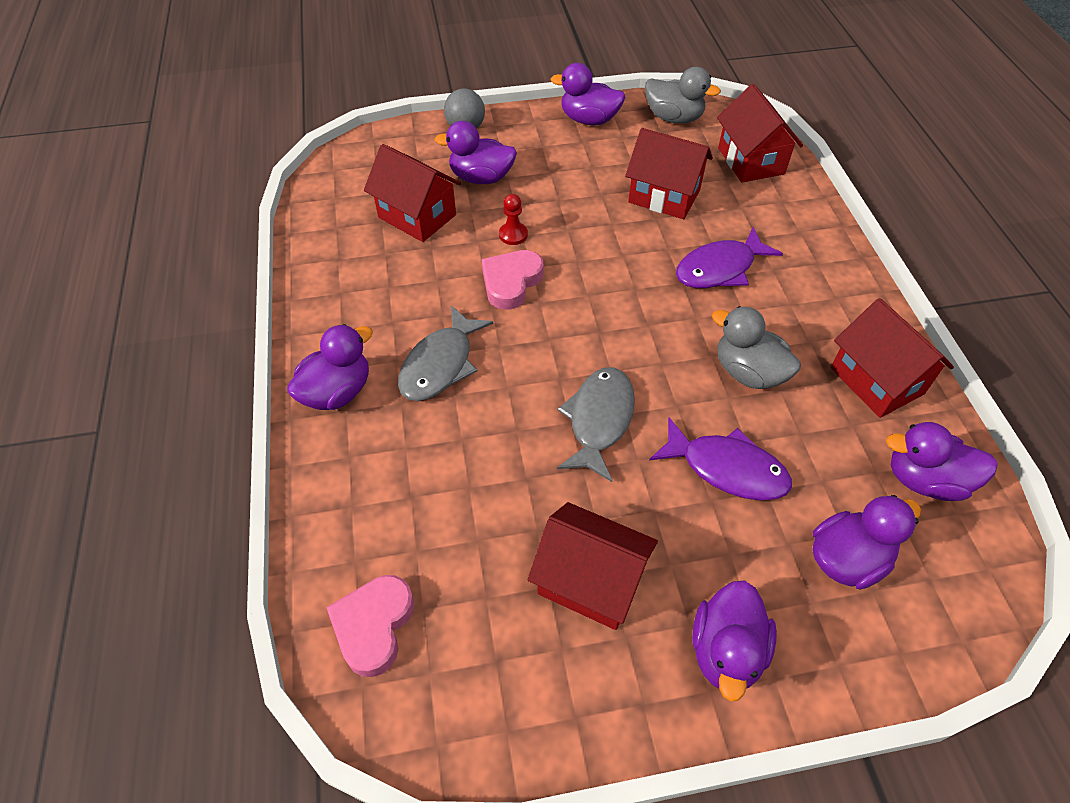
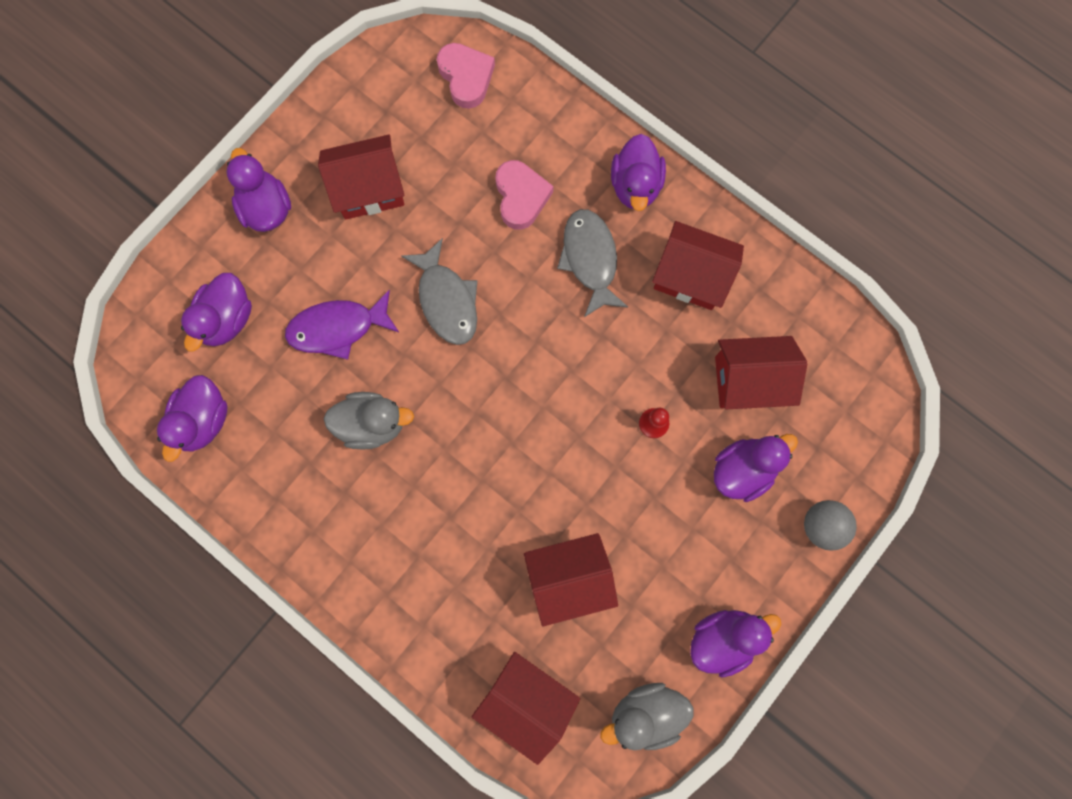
camera: 140 degrees right, 25 degrees up
(511, 282) = (609, 372): pink heart -> pink heart (521, 197)
(719, 269) = (461, 520): purple fish -> none
(876, 381) = (275, 490): red house -> red house (691, 276)
(924, 480) = (203, 420): purple duck -> purple duck turned 135 degrees clockwise

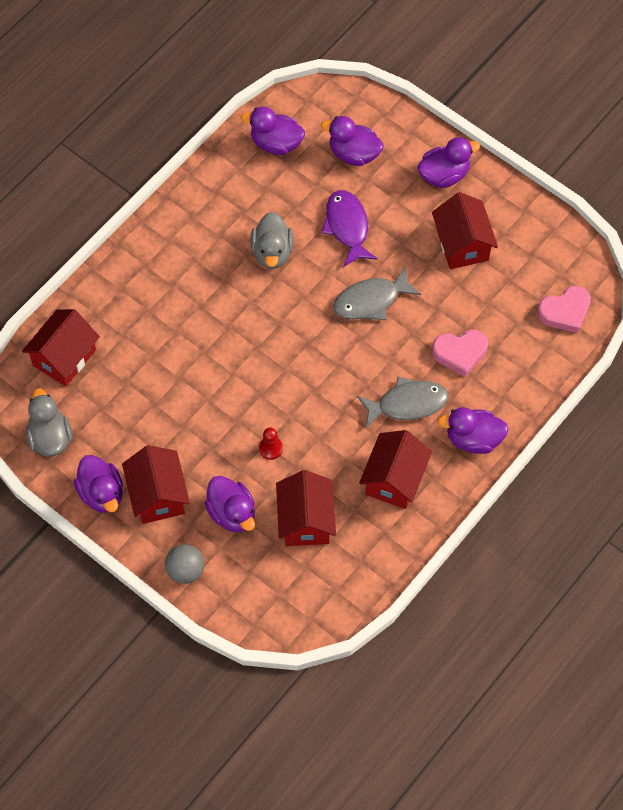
camera: 90 degrees right, 15 degrees down
(569, 578) = (151, 386): red house -> red house (158, 495)

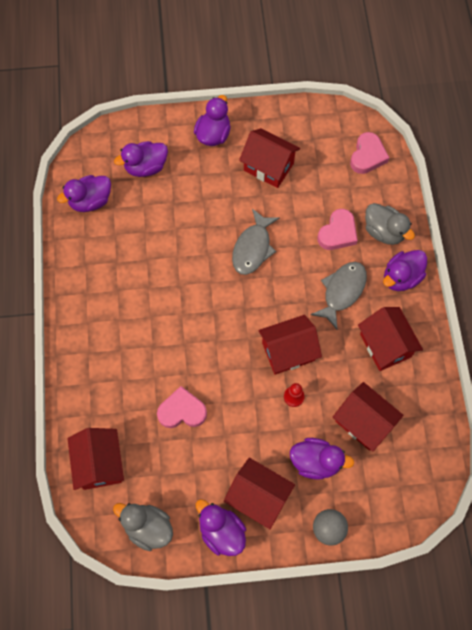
camera: 45 degrees left, 5 degrees up
(101, 493) = (221, 531): purple duck -> purple duck turned 150 degrees counterclockwise
(169, 377) = (182, 411): none -> pink heart
(272, 252) = (161, 271): grey duck -> grey duck (384, 232)
(306, 409) = (288, 351): none -> red house
(347, 227) = (190, 215): purple fish -> none

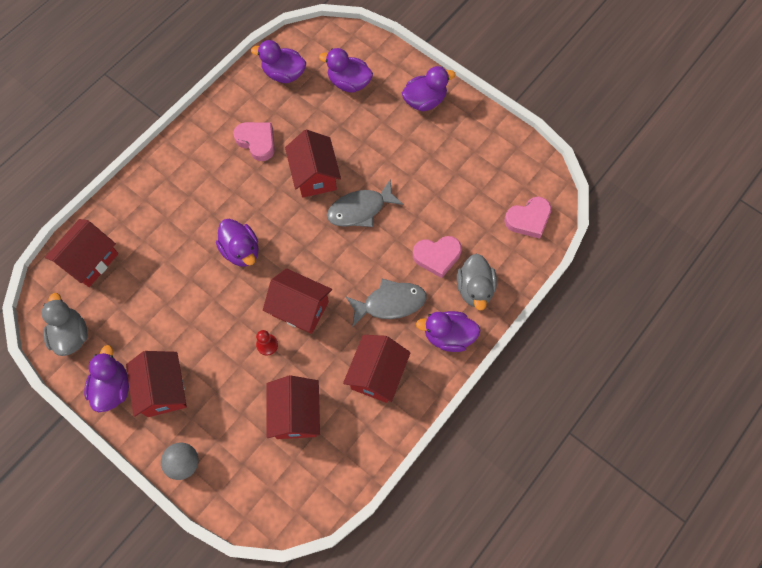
camera: 45 degrees right, 0 degrees up
(182, 411) = (181, 278): pink heart -> pink heart (257, 142)
(268, 167) = (440, 160): red house -> red house (315, 175)
(316, 462) = (229, 407): purple duck -> purple duck (241, 251)

